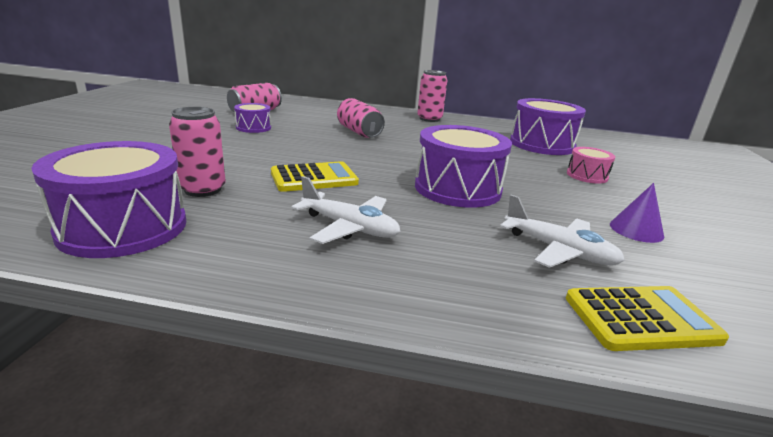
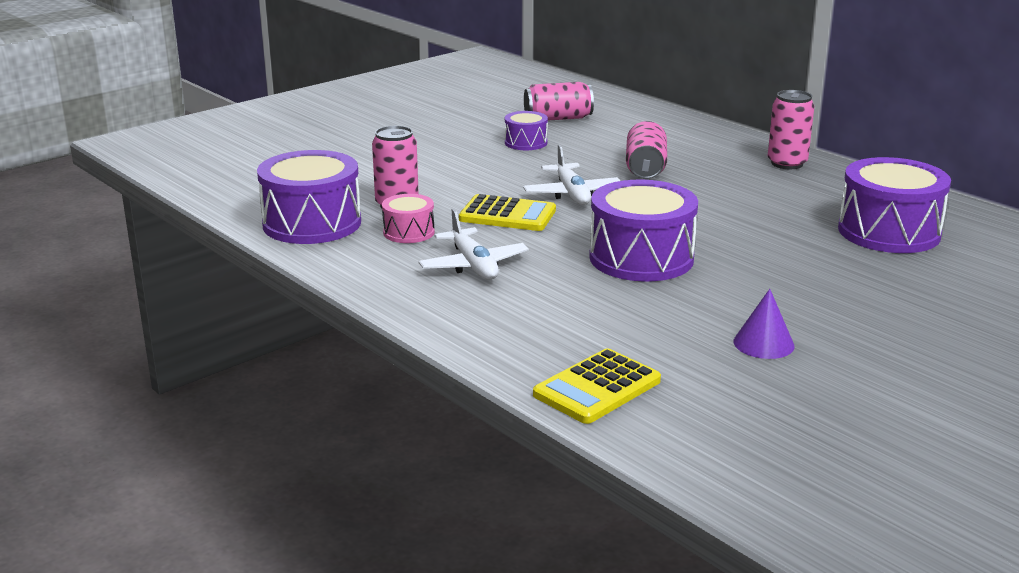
camera: 40 degrees right, 0 degrees up
(558, 250) = (631, 332): white plane -> white plane (571, 194)
(587, 176) = (852, 283): pink drum -> pink drum (409, 232)
(641, 319) = (597, 388): yellow calculator -> yellow calculator turned 105 degrees clockwise

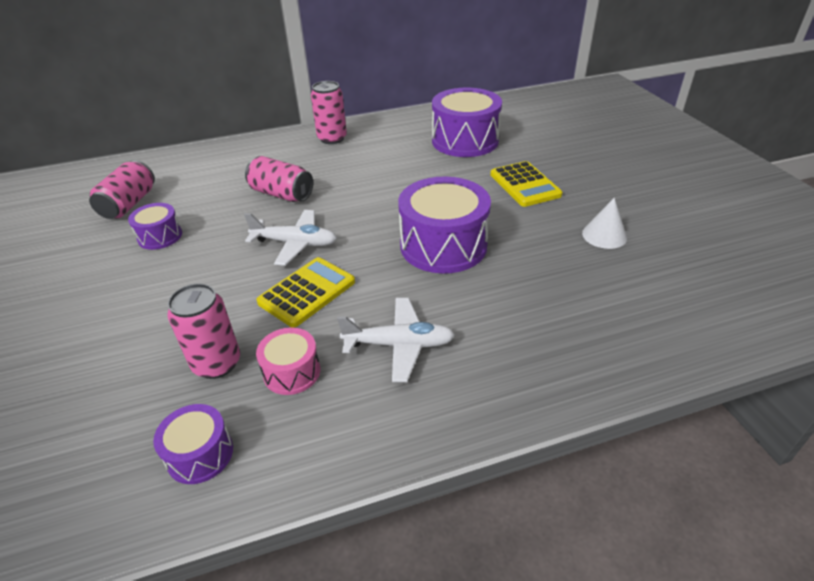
camera: 65 degrees left, 15 degrees up
(312, 223) = (200, 454): purple drum -> purple drum, size x0.52
(597, 388) = (657, 335): yellow calculator -> yellow calculator (524, 185)
(763, 343) = (604, 235): purple cone -> white cone

